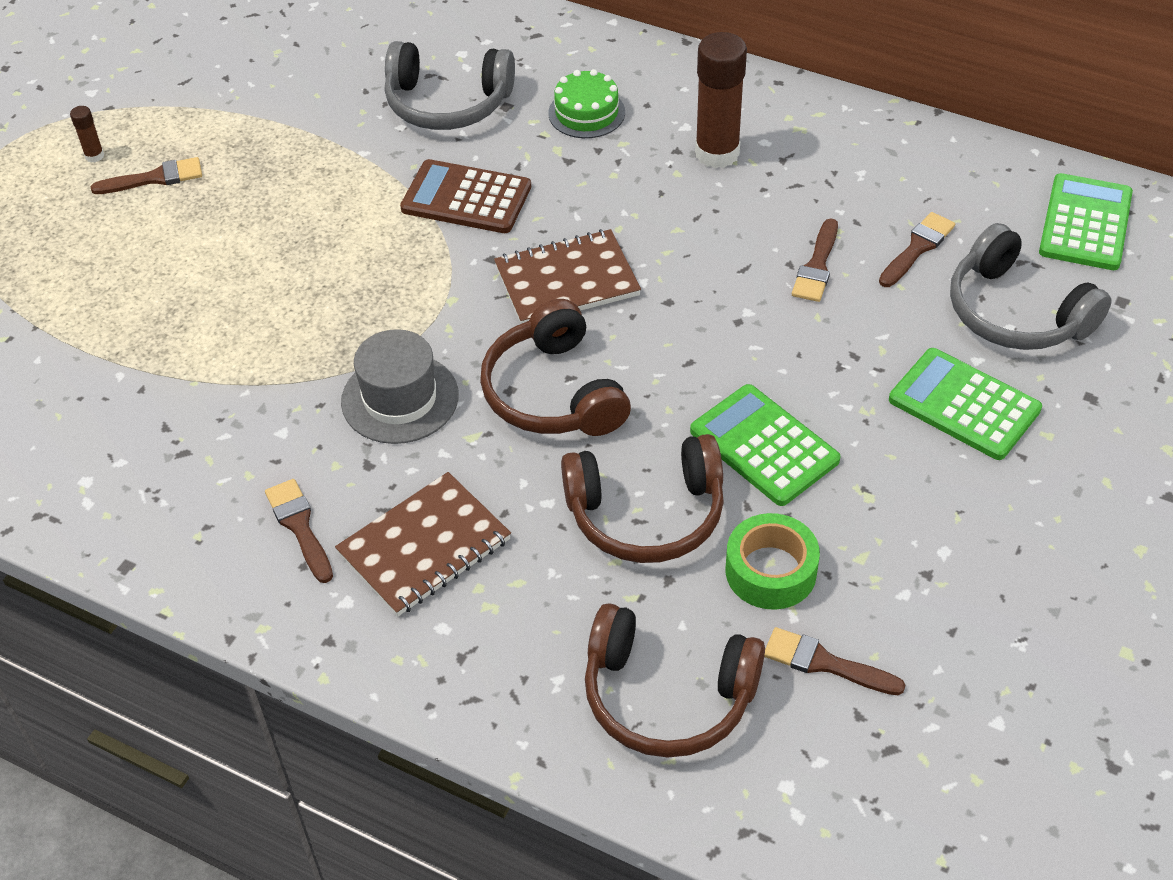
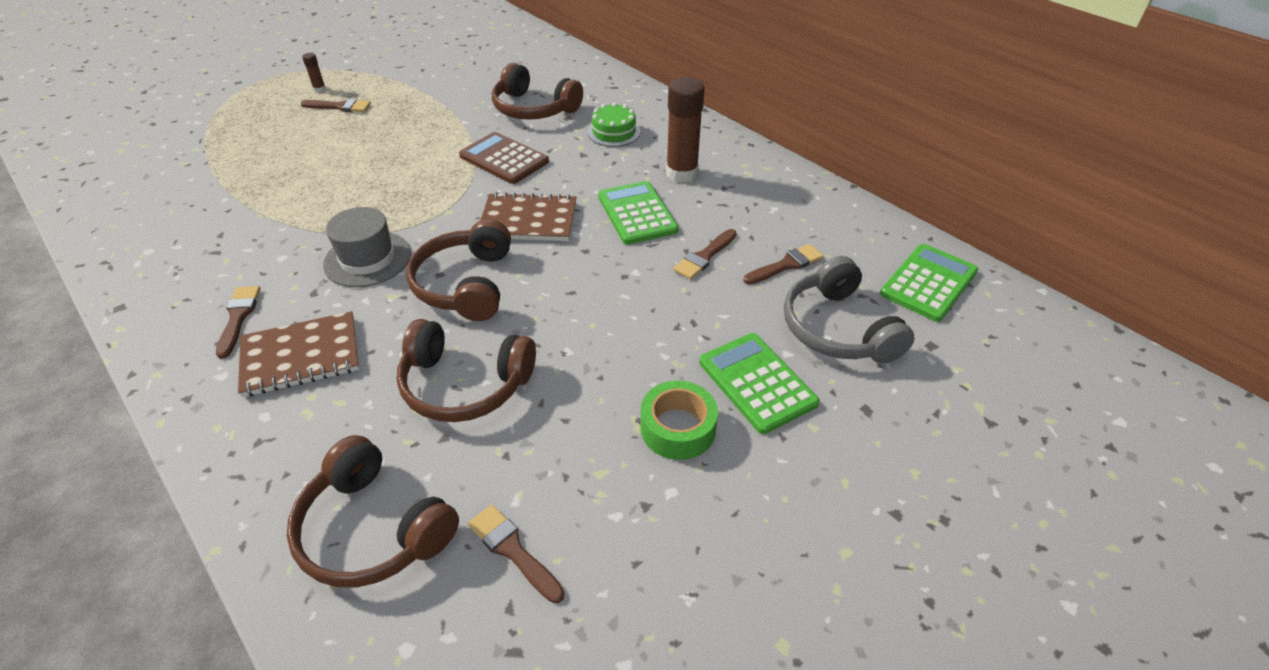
camera: 20 degrees right, 5 degrees down
(447, 103) = (534, 108): grey headphones -> brown headphones
(764, 446) = (583, 364): green calculator -> green calculator (637, 213)
(770, 571) = (523, 458): green tape -> green tape (678, 428)

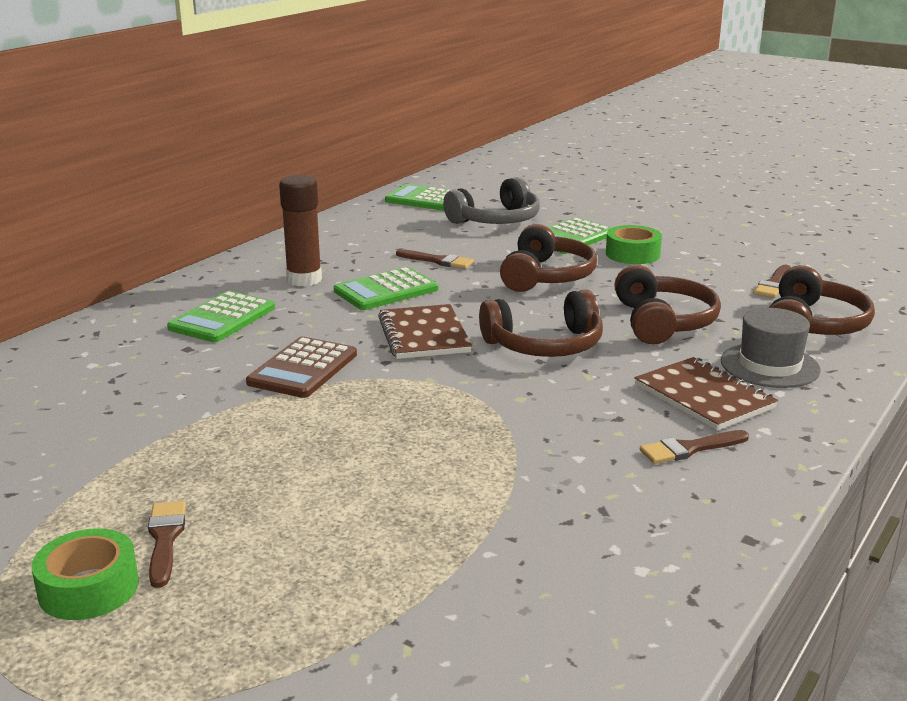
camera: 105 degrees left, 20 degrees down
(319, 89) = (89, 588): brown glue stick -> green tape
(367, 259) = (543, 403): grey hat -> grey hat (769, 365)
(534, 108) = (163, 373): brown headphones -> brown headphones (546, 276)
(614, 132) = (222, 318): green cake -> green calculator
(786, 265) = (432, 236): brown brush -> none

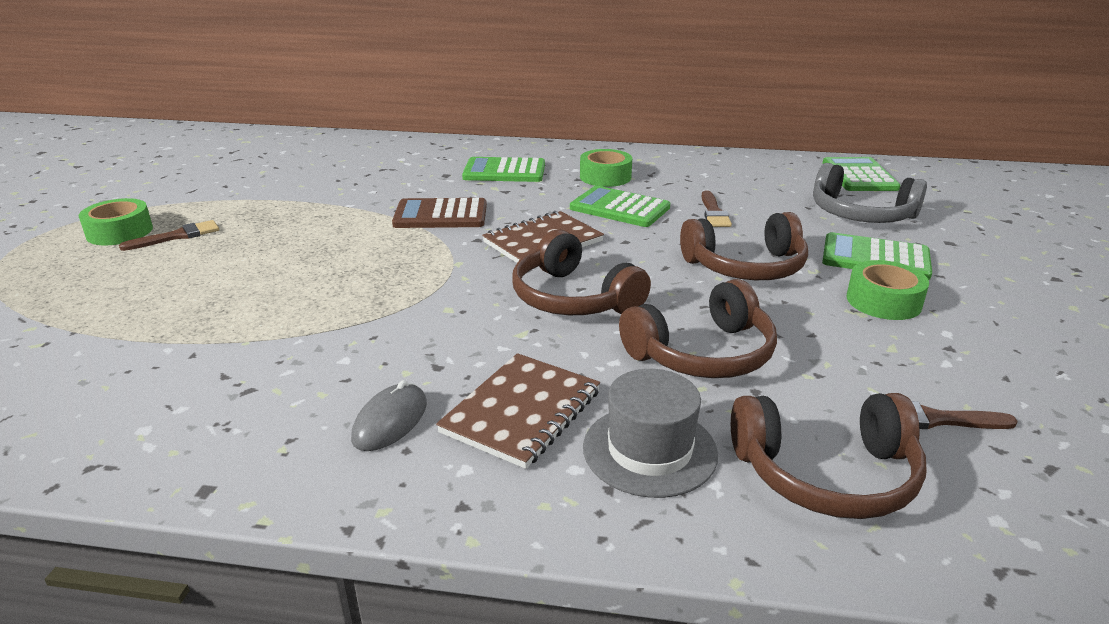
camera: 65 degrees right, 5 degrees up
(304, 279) = (605, 177): brown glue stick -> green tape
(690, 449) = (390, 421): brown brush -> grey mouse

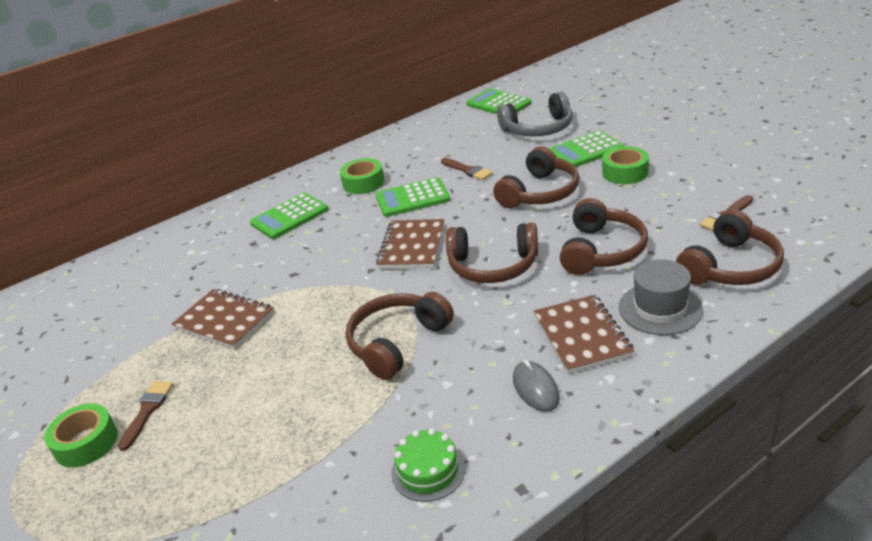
camera: 40 degrees left, 5 degrees up
(194, 411) = (428, 470): none -> green cake
(324, 212) = (224, 321): none -> brown notebook
(381, 303) = (397, 342): none -> brown headphones
(440, 215) = (313, 270): brown calculator -> none

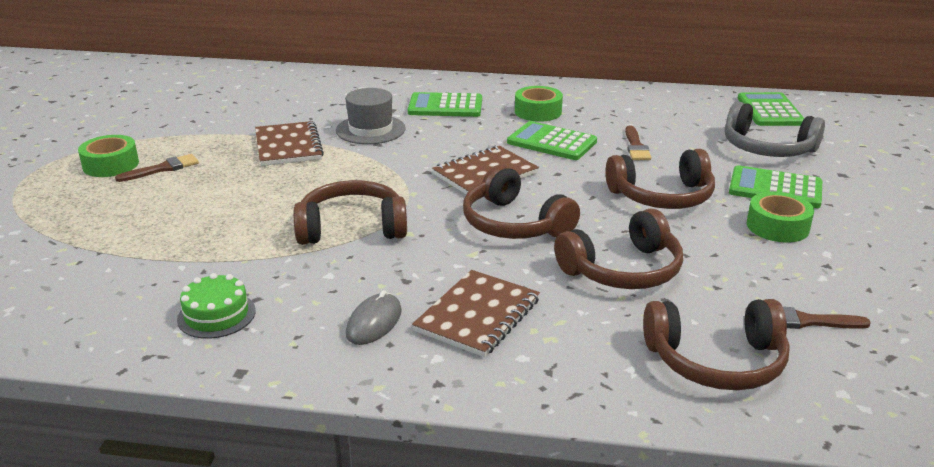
camera: 40 degrees right, 5 degrees down
(660, 308) = (580, 344): grey hat -> grey hat (370, 129)

